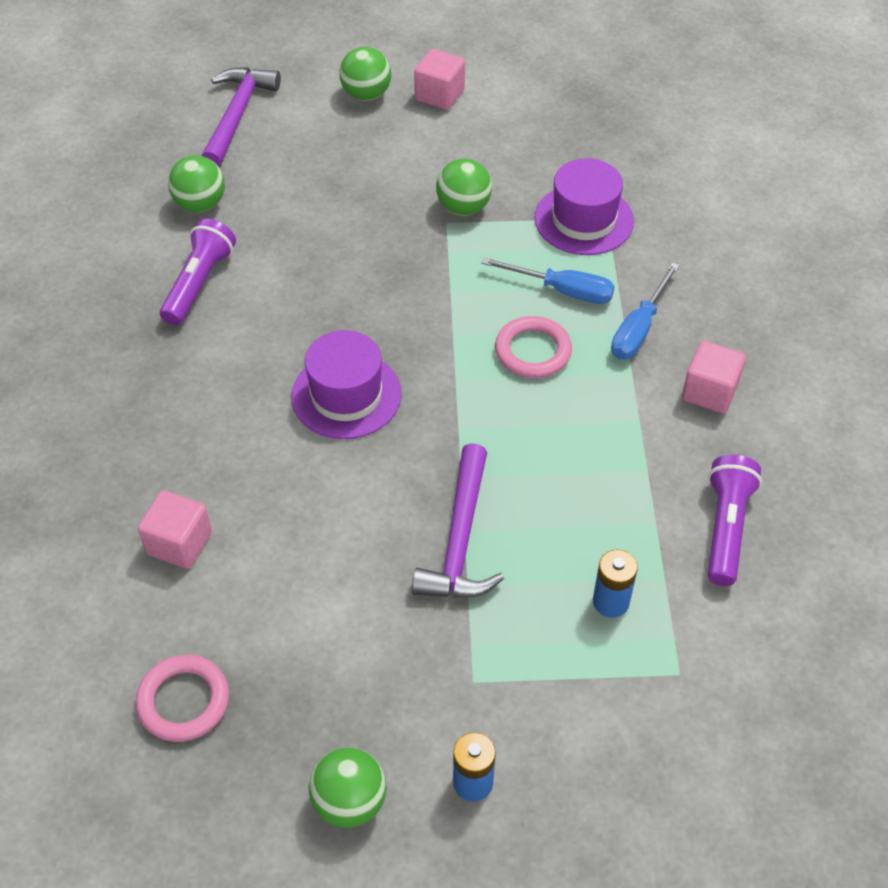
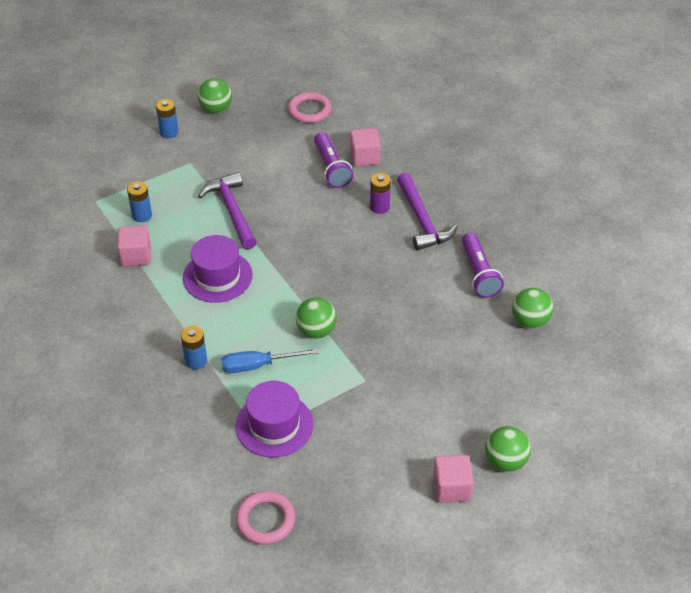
camera: 150 degrees right, 5 degrees down
(236, 440) = (379, 207): none -> purple battery
(237, 116) = (576, 397): purple hammer -> purple hammer (422, 220)
(346, 395) = (341, 250): purple hat -> purple hat (217, 276)
(463, 207) = (362, 396): green ball -> green ball (316, 331)
(533, 351) = (253, 319): pink ring -> pink ring (266, 520)
(639, 329) = (196, 361): blue screwdriver -> blue battery
(709, 392) = (134, 340): pink cube -> pink cube (136, 256)
(726, 528) = (96, 270): purple flashlight -> purple flashlight (331, 168)

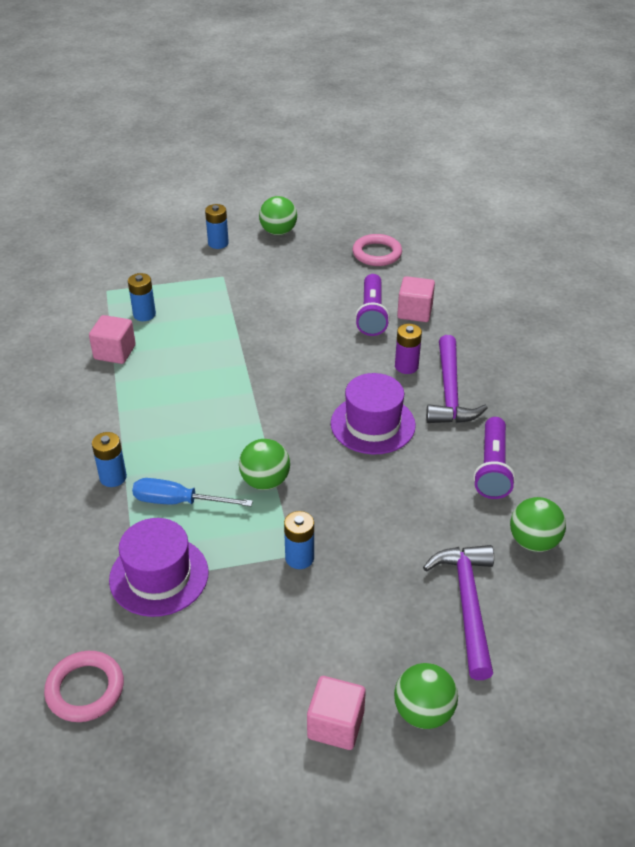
camera: 20 degrees right, 5 degrees down
(217, 276) = (187, 394): purple hat -> purple hat (373, 424)
(232, 211) = (240, 332): purple hammer -> purple hammer (467, 605)
(371, 381) = (299, 558): none -> blue battery

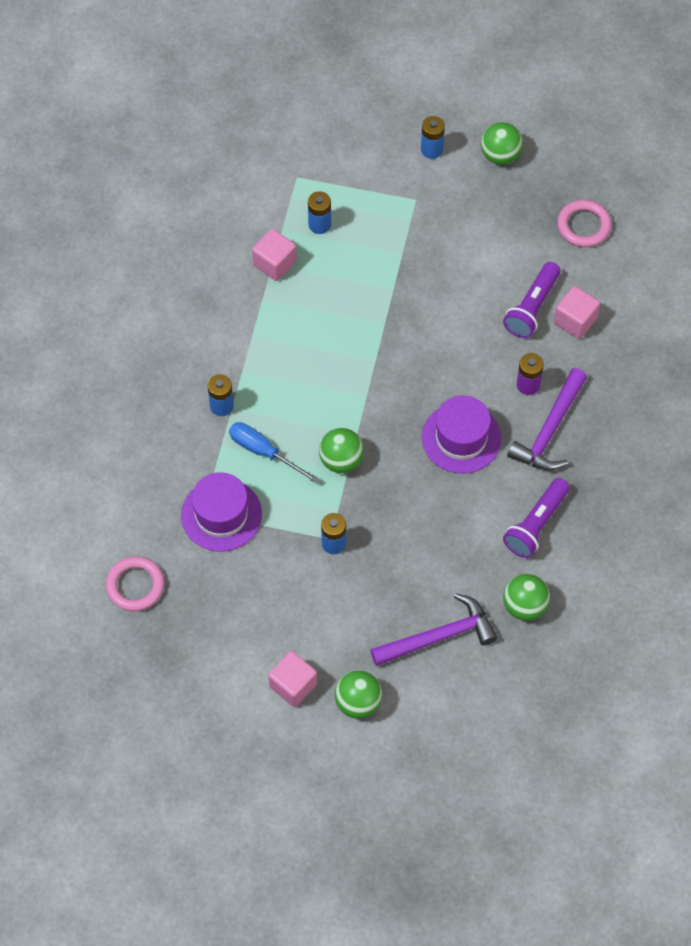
camera: 25 degrees right, 20 degrees up
(467, 605) = (438, 637): purple hammer -> purple hammer turned 45 degrees clockwise

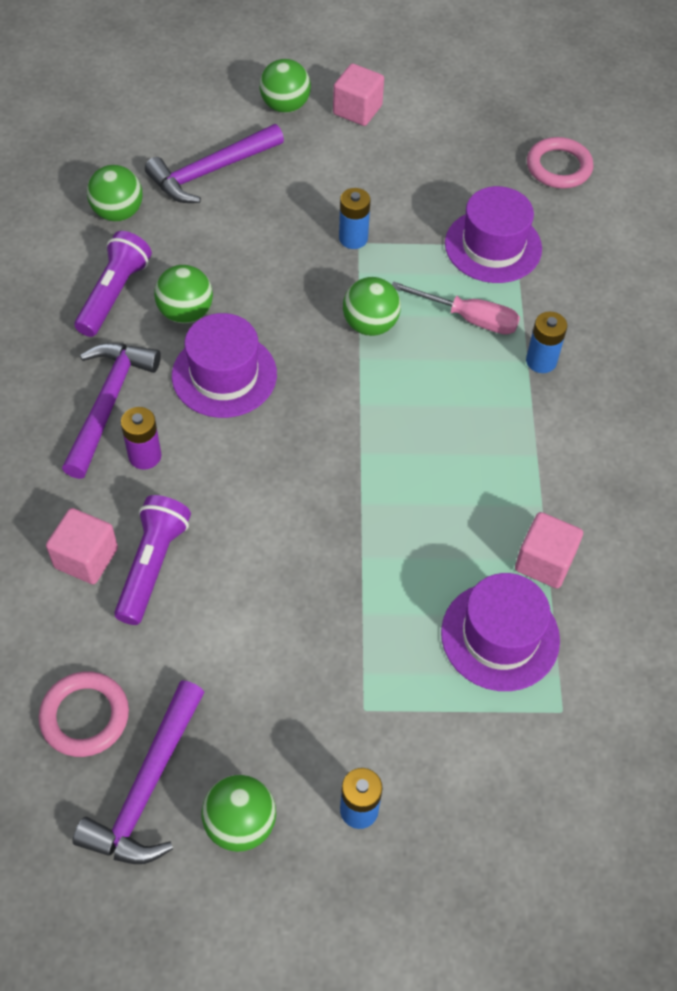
camera: 165 degrees right, 5 degrees down
(263, 452) = (469, 318): blue screwdriver -> pink screwdriver
(319, 224) = (500, 636): blue battery -> purple hat
(482, 497) = (186, 313): none -> green ball
(550, 182) = (148, 786): none -> purple hammer

